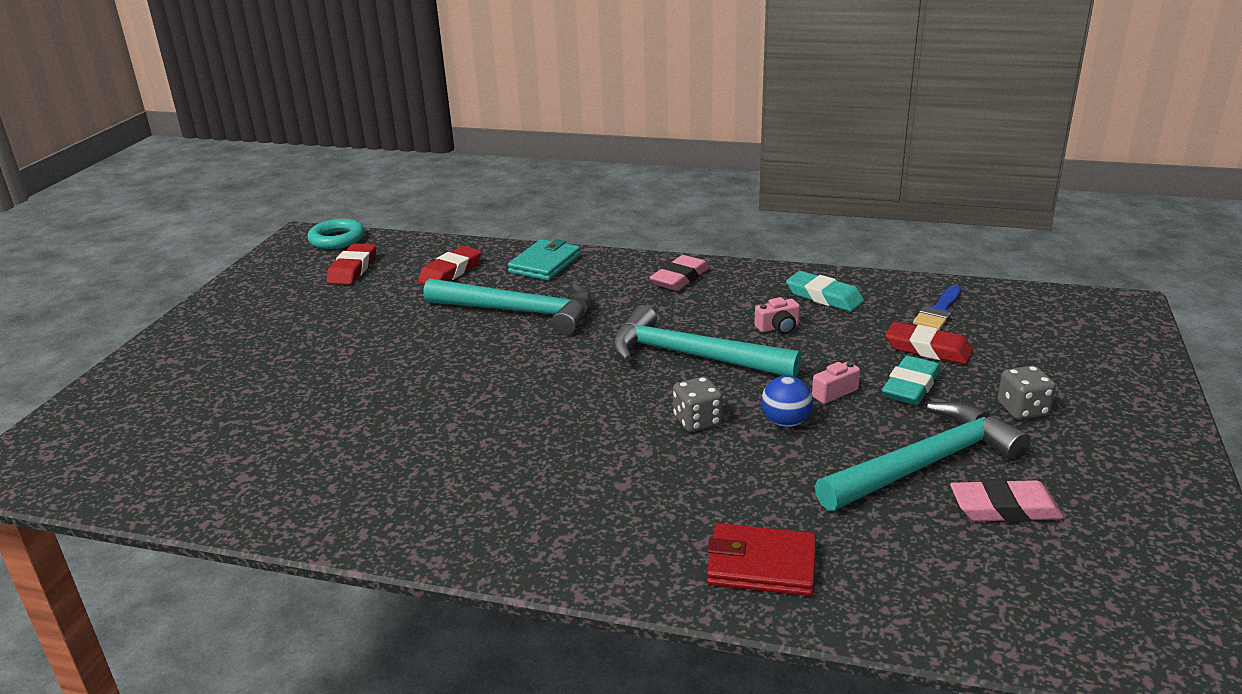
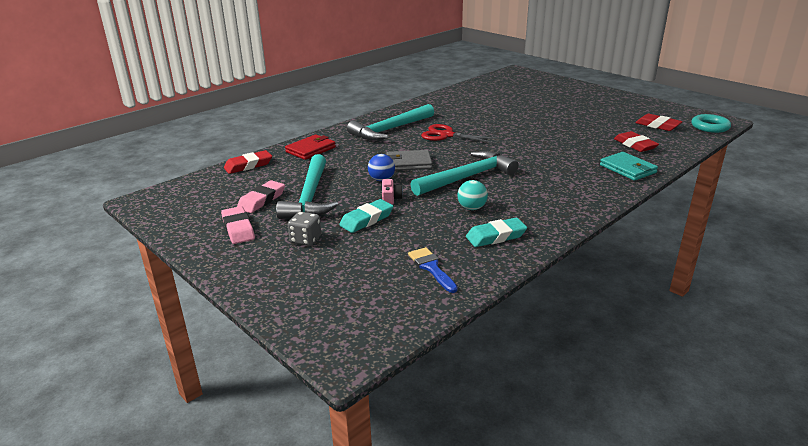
camera: 120 degrees right, 0 degrees up
(519, 312) = (563, 151): turquoise hammer -> turquoise hammer (390, 129)
(534, 427) = (446, 135): none -> red scissors
(680, 278) = (570, 200): pink eraser -> pink eraser (238, 229)
(697, 421) = (408, 163): grey dice -> grey wallet
(778, 327) = (471, 208): pink camera -> turquoise ball
(910, 386) = (367, 219): turquoise eraser -> turquoise eraser turned 75 degrees clockwise
(928, 349) = (393, 242): red eraser -> red eraser (248, 165)

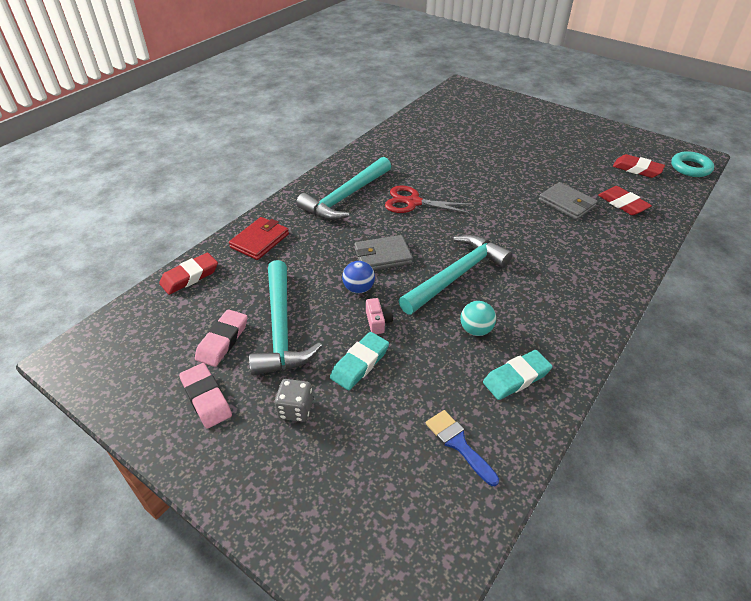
camera: 10 degrees left, 15 degrees up
(583, 142) = (566, 203): none -> grey wallet
(627, 169) = (626, 245): turquoise wallet -> none

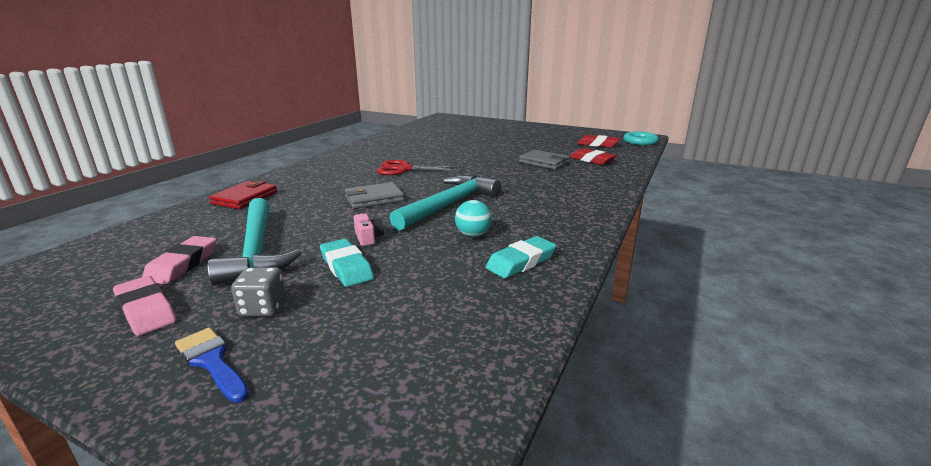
camera: 10 degrees left, 20 degrees down
(190, 277) = (158, 224): red eraser -> none
(345, 197) = (338, 170): turquoise hammer -> none
(358, 288) = (348, 219): blue ball -> none
(360, 364) = (346, 267): turquoise eraser -> turquoise eraser turned 60 degrees counterclockwise
(458, 444) = (464, 316): blue brush -> blue brush (212, 362)

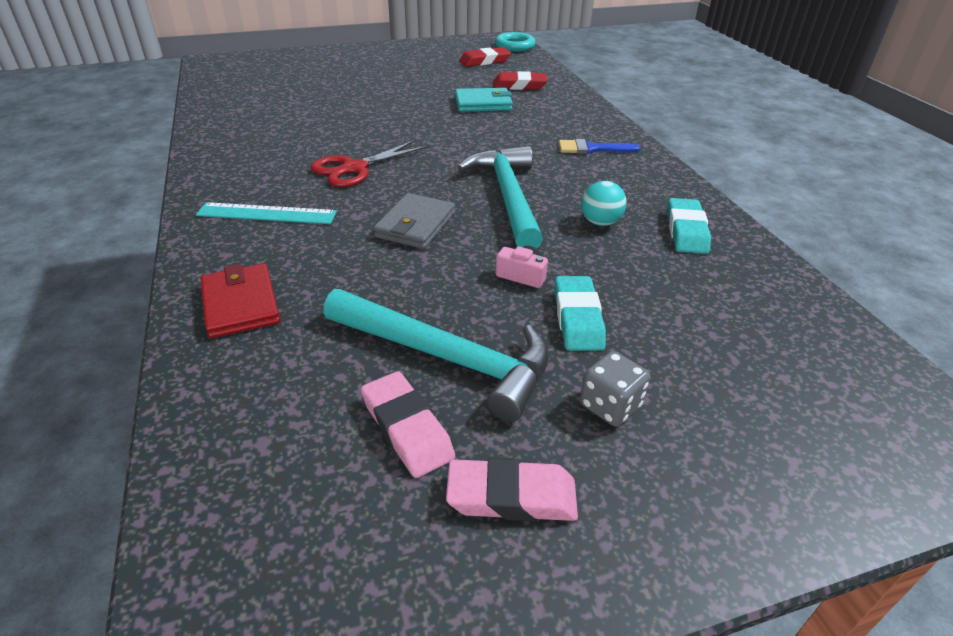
camera: 45 degrees left, 15 degrees up
(212, 362) = (692, 478): blue brush -> blue brush (592, 149)
(328, 173) = (267, 214): none -> turquoise ruler
(346, 267) = (577, 318): turquoise eraser -> turquoise eraser turned 75 degrees clockwise
(544, 162) = (483, 104): grey wallet -> turquoise wallet

